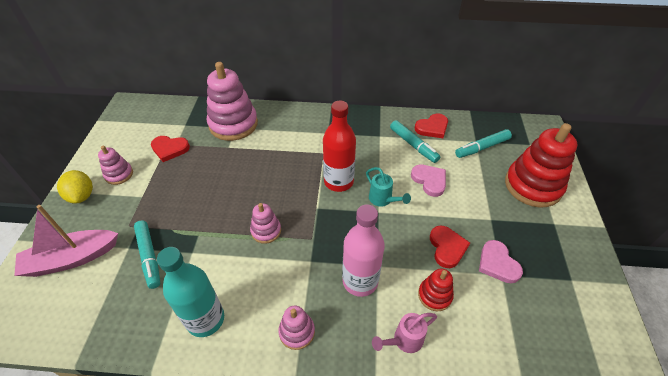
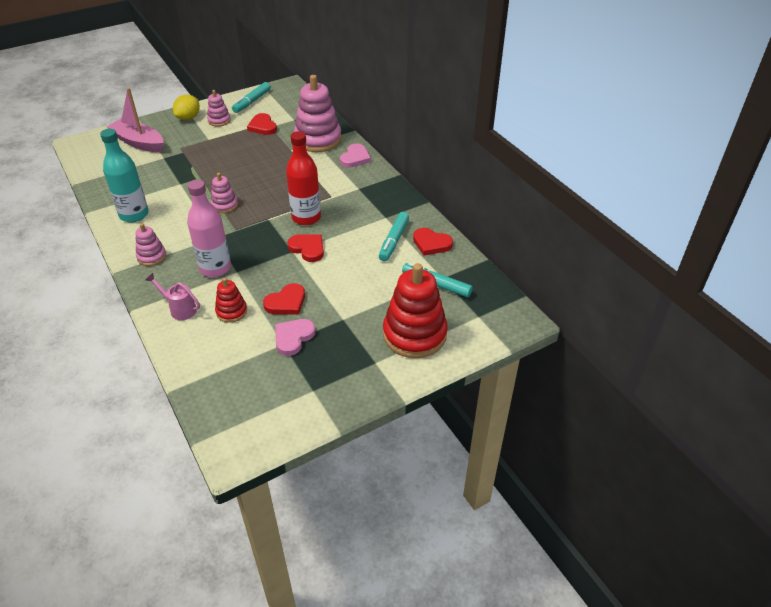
camera: 55 degrees right, 5 degrees down
(149, 256) = (163, 169): turquoise marker -> turquoise marker (252, 102)
(383, 200) = (308, 249): turquoise watering can -> red heart
(429, 181) = (356, 266): pink heart -> pink heart (355, 158)

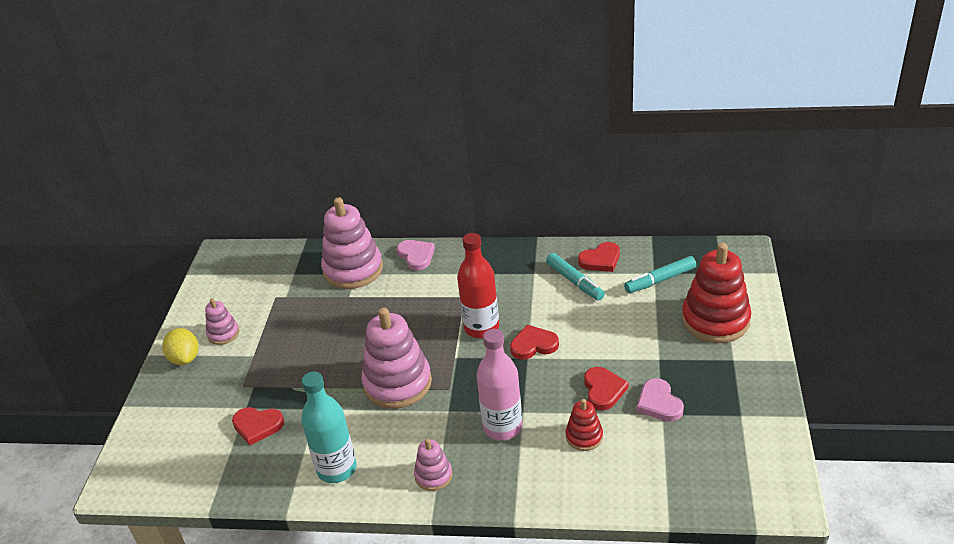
camera: 50 degrees left, 5 degrees down
(139, 142) = (186, 420): pink boat -> none
(179, 309) = (546, 478): pink watering can -> none
(224, 205) = (397, 383): pink stacking toy -> pink stacking toy, size x2.00
(252, 102) = (217, 293): turquoise marker -> none
(262, 126) = (279, 302): red heart -> red heart (257, 426)

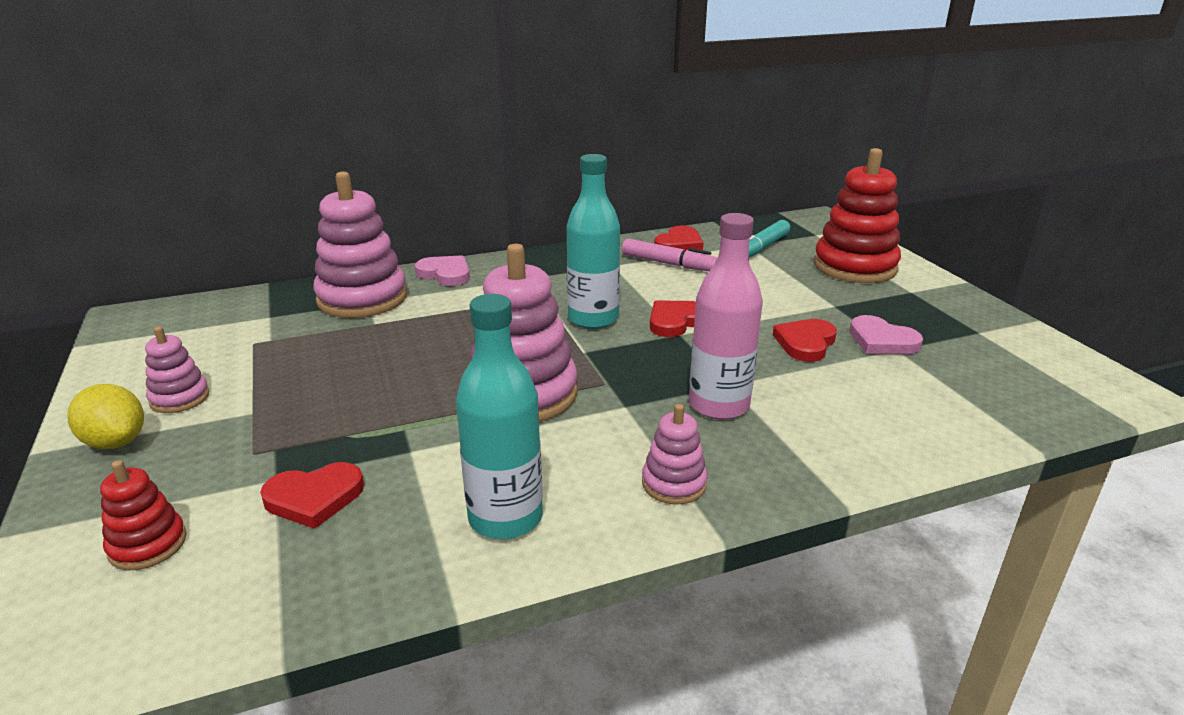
camera: 30 degrees left, 10 degrees down
(481, 328) = (593, 319): red bottle -> turquoise bottle
(575, 282) = (668, 264): turquoise marker -> pink marker
(584, 436) = (833, 390): red stacking toy -> red stacking toy (148, 545)
(603, 390) = (805, 343): red heart -> red heart turned 120 degrees counterclockwise

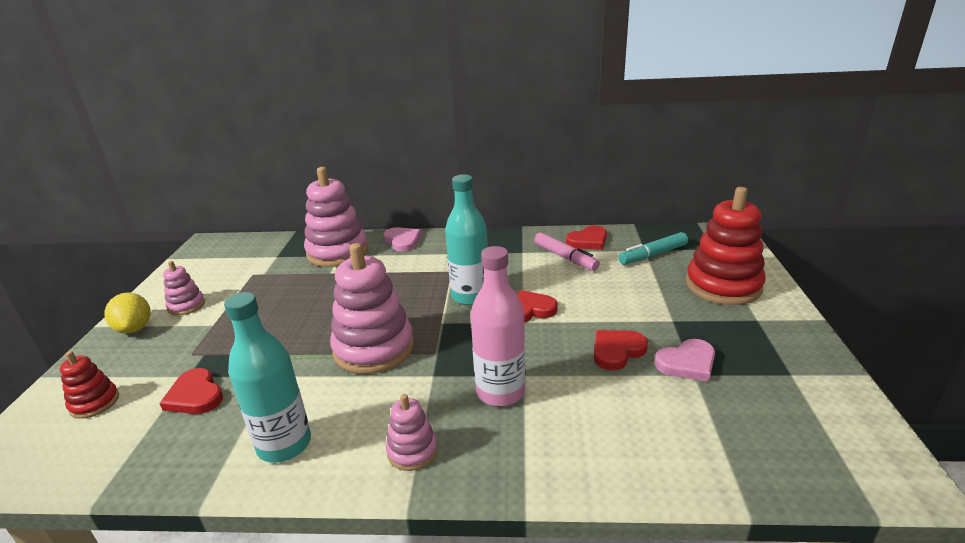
camera: 25 degrees right, 0 degrees up
(314, 498) = (195, 396): red heart -> red heart turned 45 degrees clockwise
(882, 341) = (687, 363): pink heart -> pink heart turned 90 degrees counterclockwise

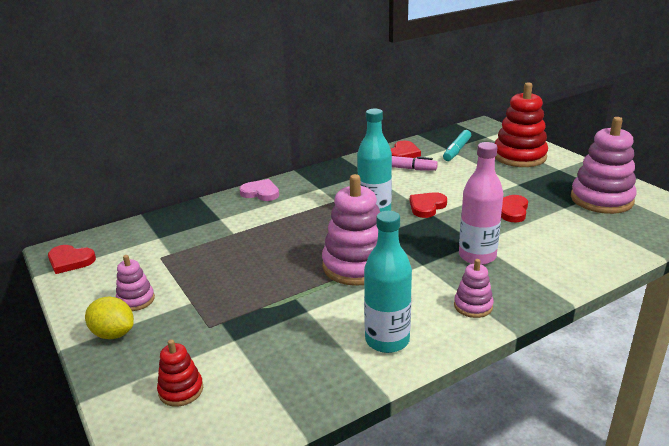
camera: 35 degrees left, 0 degrees up
(195, 396) = (266, 347): red heart -> red heart (70, 261)
(337, 252) = (215, 217): pink stacking toy -> pink stacking toy (601, 199)
(687, 363) = (554, 203): pink heart -> none

